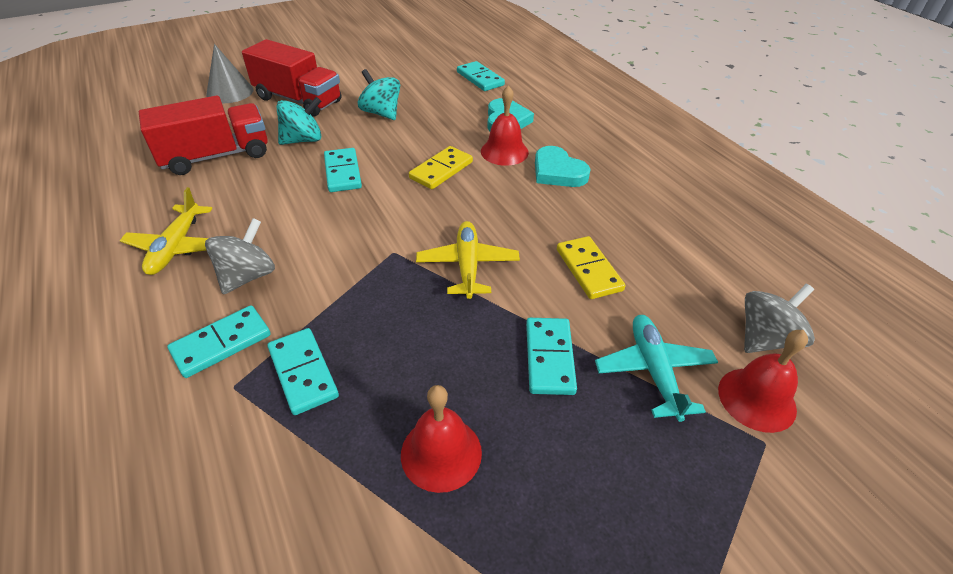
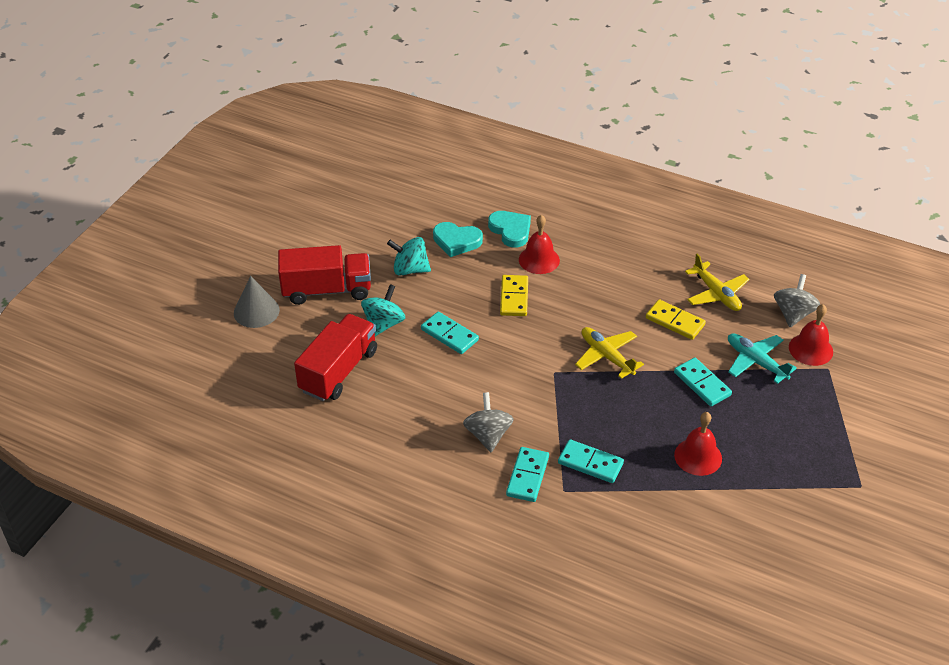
camera: 35 degrees left, 0 degrees up
(176, 247) = (416, 445): yellow plane -> yellow plane (716, 294)
(480, 79) = (445, 196): turquoise domino -> none
(558, 172) = (591, 259): turquoise heart -> turquoise heart (456, 241)

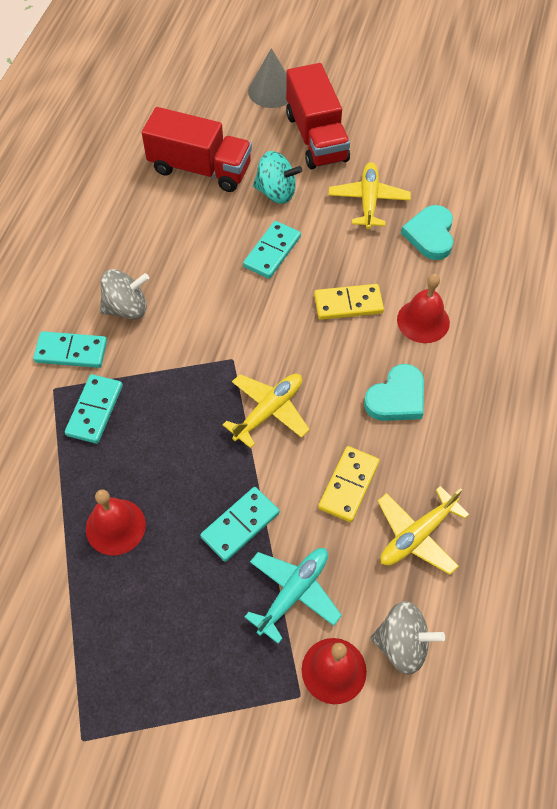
camera: 80 degrees right, 15 degrees up
(410, 269) = (368, 200): turquoise spinning top -> yellow plane
(511, 230) = (468, 285): turquoise heart -> turquoise heart (397, 398)

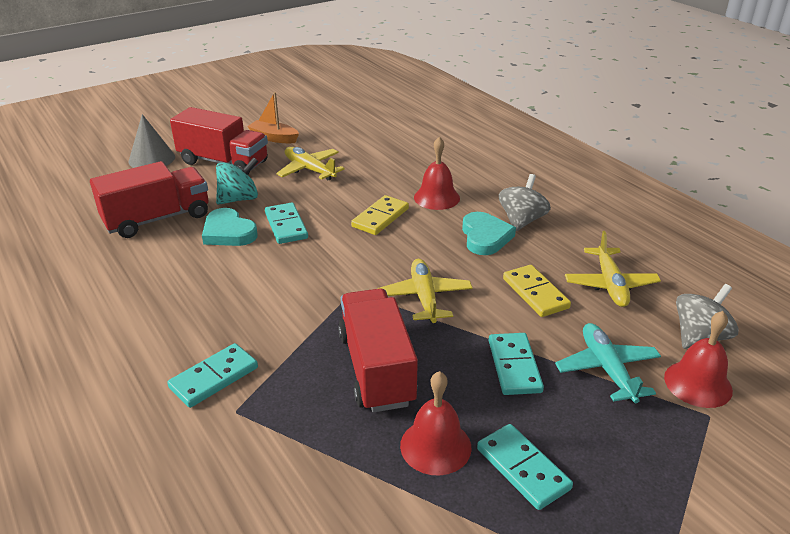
camera: 50 degrees left, 25 degrees down
(95, 410) = (296, 395): turquoise domino -> turquoise domino (523, 468)
(126, 308) = (221, 321): grey spinning top -> grey spinning top (521, 221)
(160, 438) = (376, 368): none -> red truck
(392, 135) = (274, 138): none -> orange boat
(430, 235) = (373, 163): turquoise heart -> turquoise heart (228, 232)

